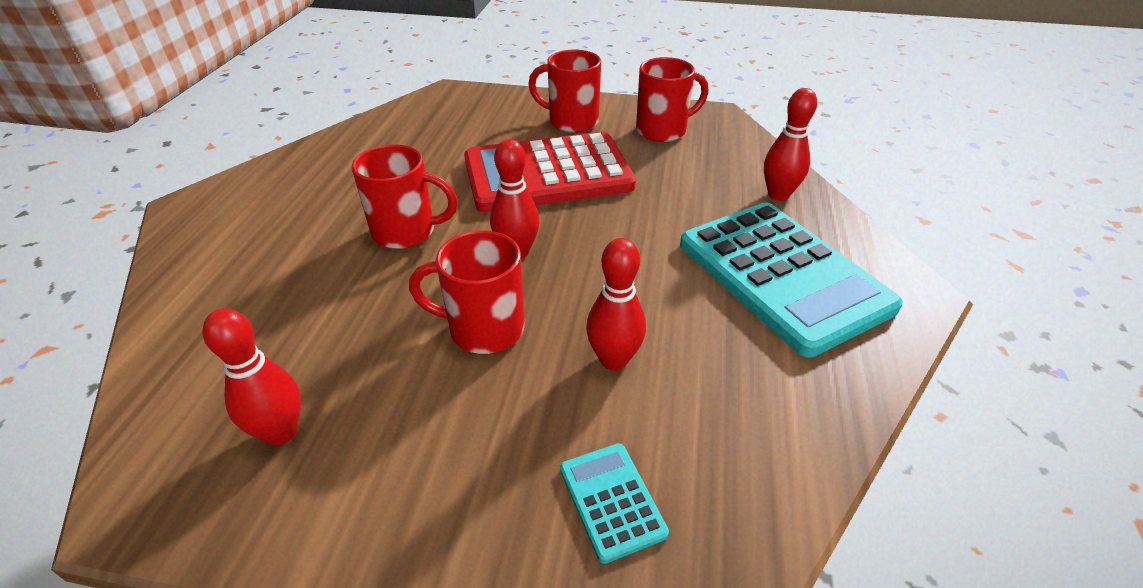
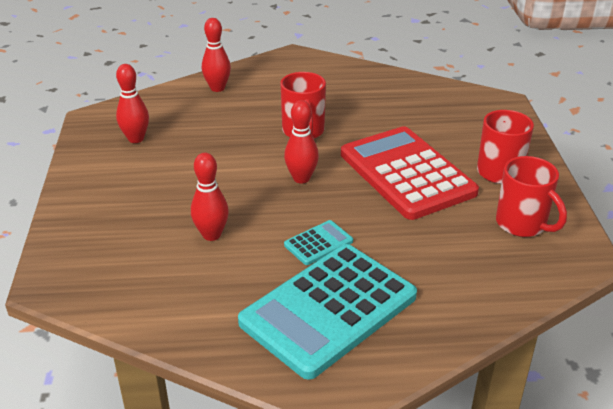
camera: 75 degrees right, 5 degrees down
(483, 329) = (223, 181): red mug -> none
(611, 501) = (109, 248): turquoise calculator -> turquoise calculator (318, 243)
(778, 195) = (451, 305): red bowling pin -> red bowling pin (217, 88)

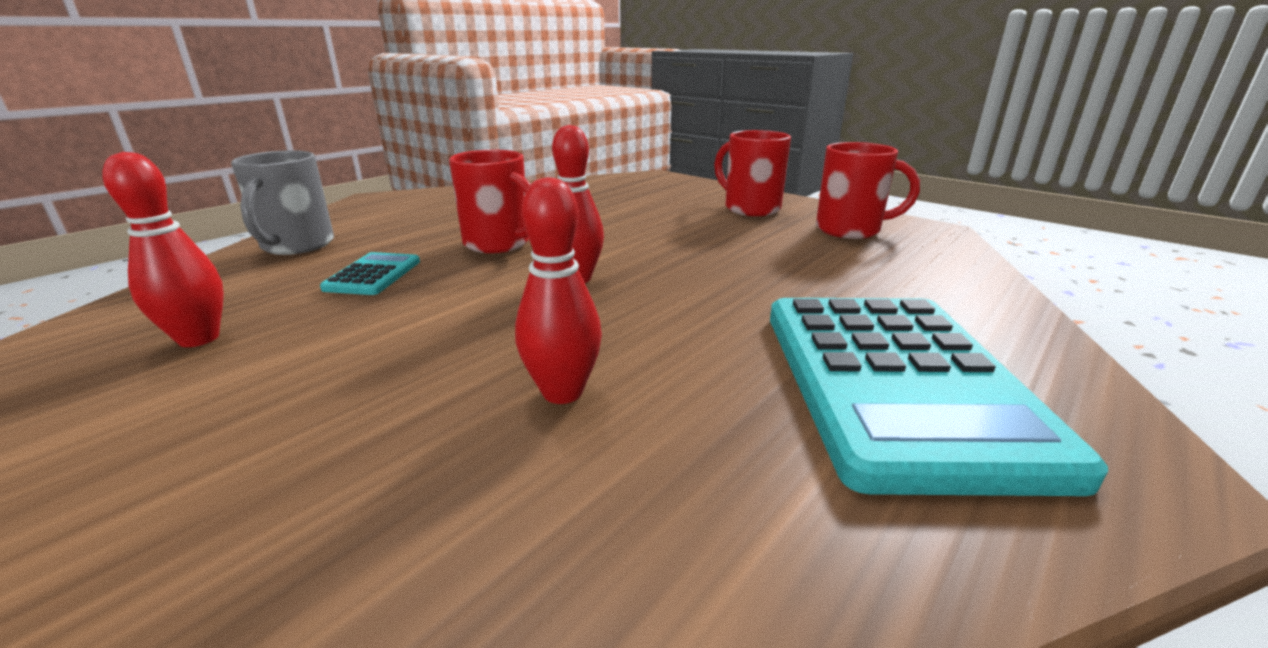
camera: 45 degrees left, 10 degrees down
(217, 88) = (296, 246): red bowling pin -> grey mug
(318, 243) = (727, 324): turquoise calculator -> turquoise calculator (373, 275)
(406, 173) = (681, 235): red calculator -> none

